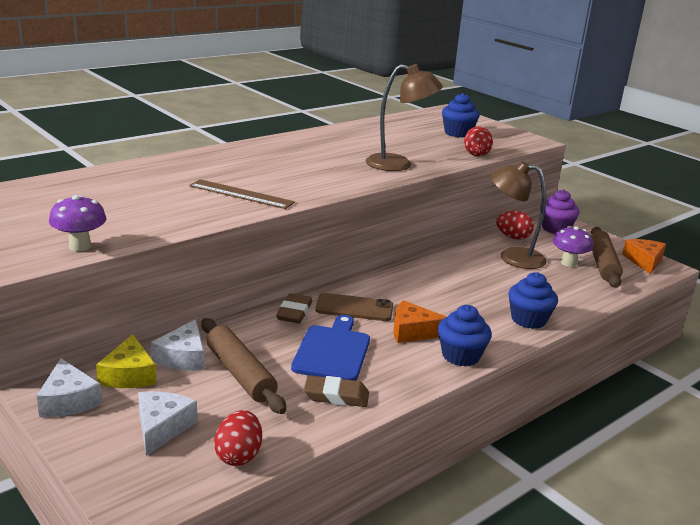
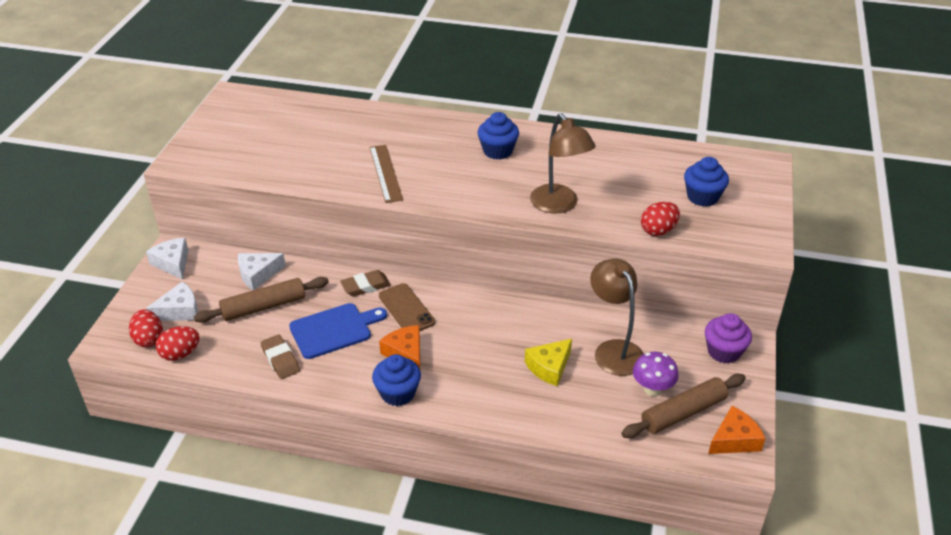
camera: 55 degrees right, 15 degrees up
(68, 400) = (173, 263): white cheese -> white cheese turned 120 degrees clockwise
(80, 246) = (228, 167): purple mushroom -> none
(129, 375) = (218, 267): yellow cheese -> yellow cheese (549, 367)
(240, 374) = (264, 307): brown rolling pin -> brown rolling pin turned 45 degrees clockwise
(513, 237) = (659, 333): red egg -> red egg (149, 339)
(528, 320) = (502, 406): blue cupcake -> blue cupcake (498, 151)

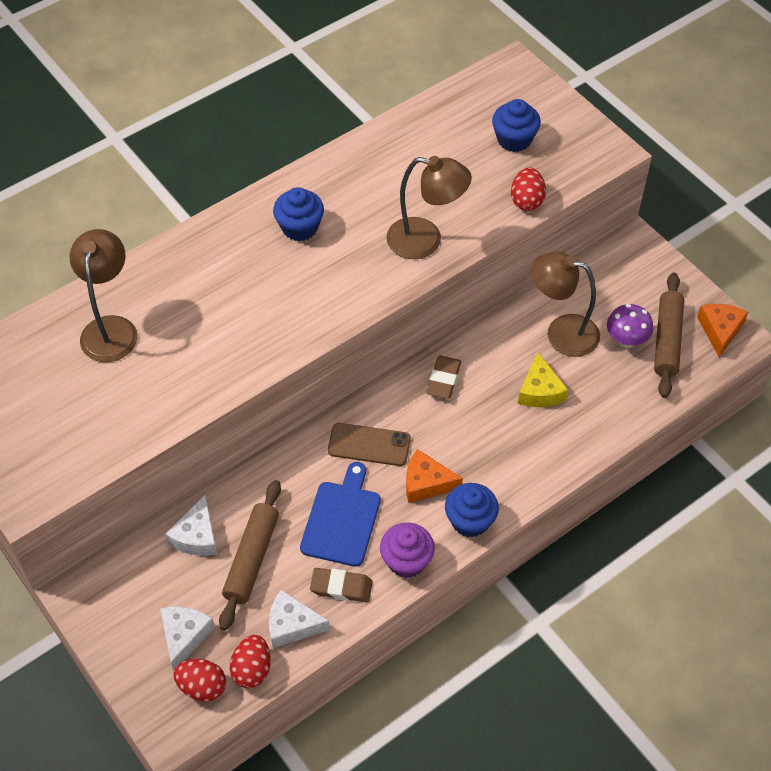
camera: 50 degrees left, 15 degrees up
(173, 263) = (99, 603): white cheese -> white cheese (292, 625)
(332, 126) = (111, 328): none -> brown lamp
(365, 286) = (306, 456): brown eraser -> brown eraser (443, 379)
(386, 173) = (241, 334): brown ruler -> none
(724, 351) = (629, 264): purple cupcake -> purple cupcake (406, 561)

